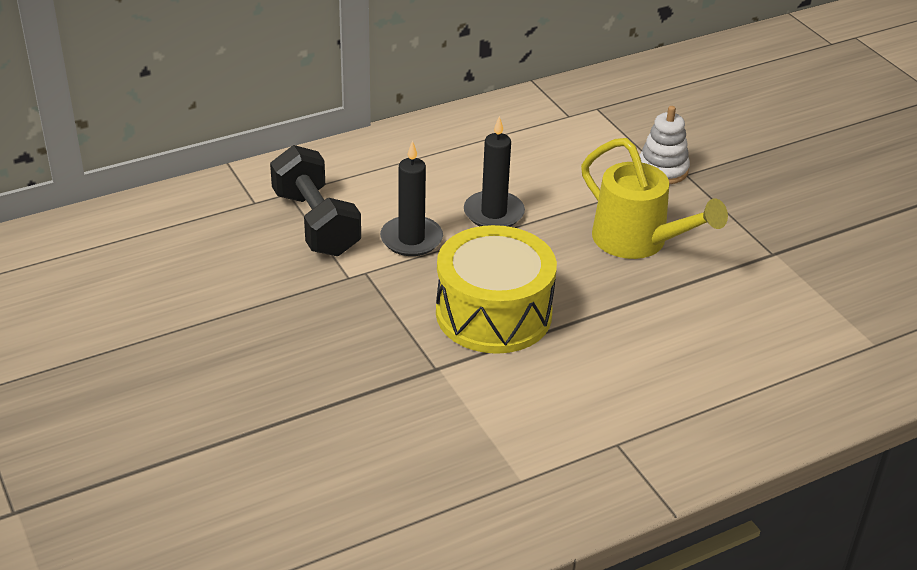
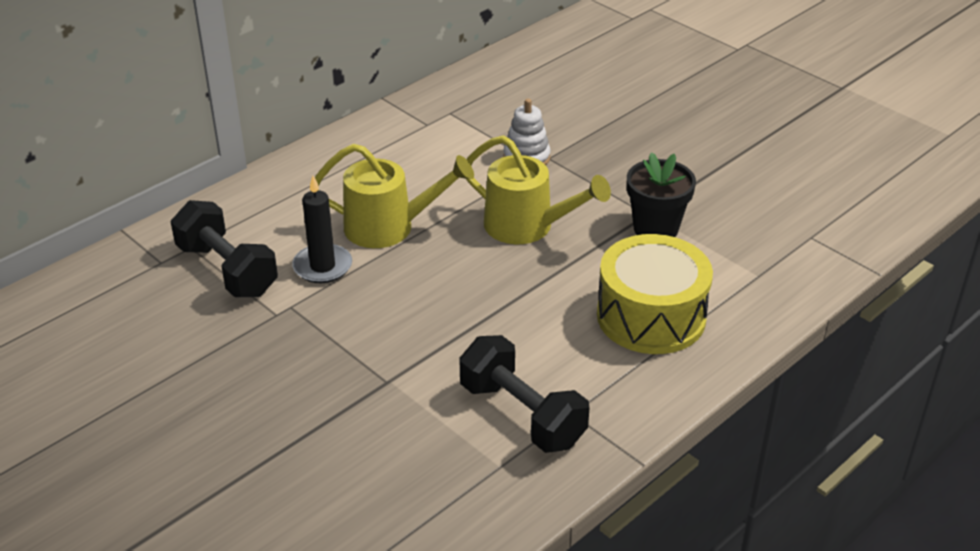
camera: 15 degrees left, 0 degrees up
(493, 213) = (390, 227): black candle -> yellow watering can
(493, 313) = (422, 319): yellow drum -> yellow drum (651, 316)
(563, 433) = (522, 415): none -> black dumbbell
(777, 271) = (655, 229): none -> black flower pot

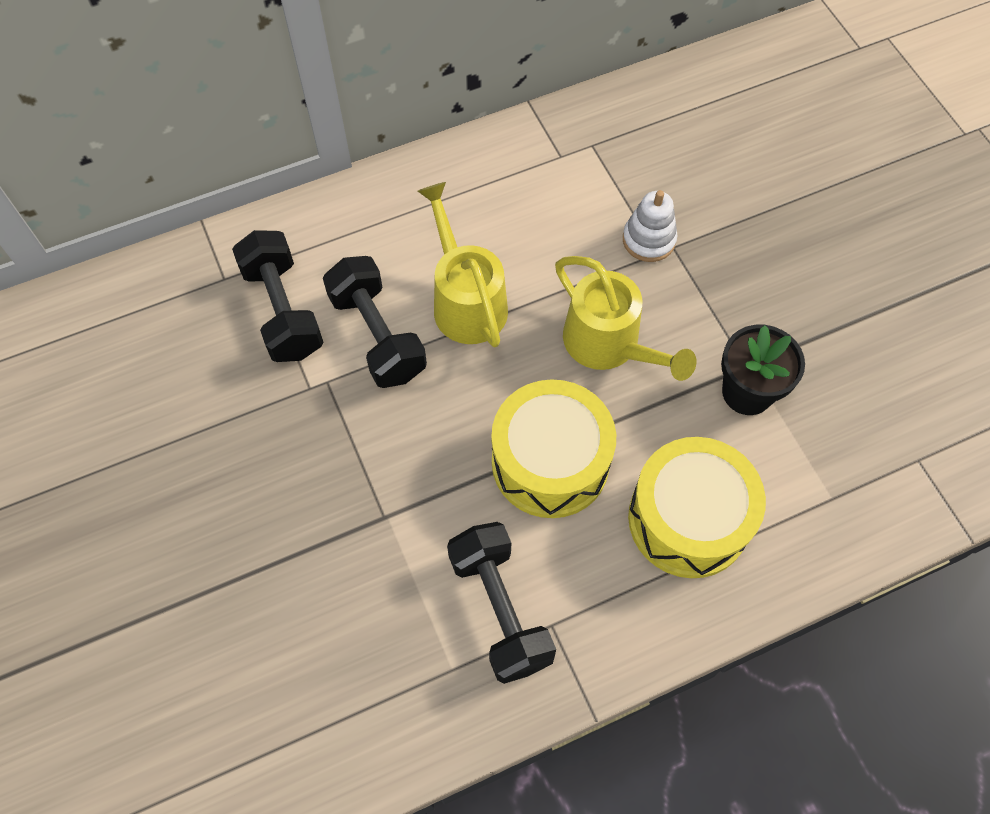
camera: 20 degrees right, 25 degrees up
(322, 266) = (377, 336): black candle -> black dumbbell
(390, 227) = (465, 300): yellow watering can -> yellow watering can turned 135 degrees counterclockwise
(516, 310) = (550, 462): none -> yellow drum

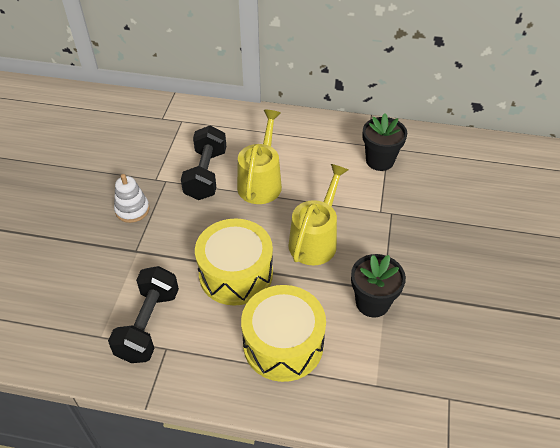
camera: 35 degrees right, 15 degrees down
(283, 311) = (174, 143): black dumbbell -> none
(597, 172) = (379, 161): none -> black flower pot
(610, 345) = (315, 239): yellow watering can -> yellow watering can turned 150 degrees counterclockwise
(648, 240) = (380, 203): white stacking toy -> white stacking toy (132, 210)

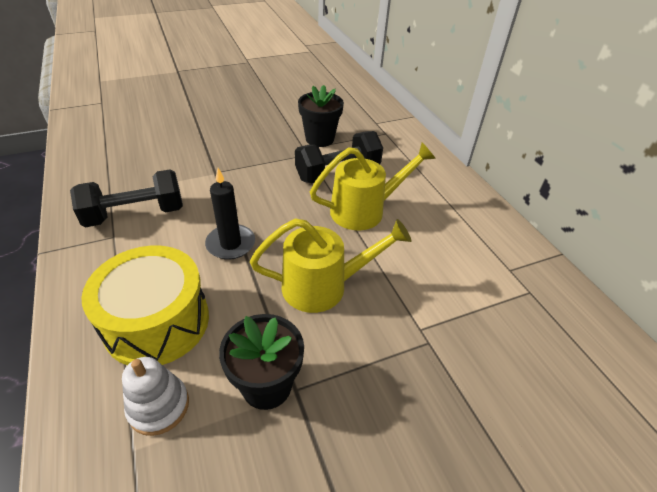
camera: 55 degrees right, 5 degrees down
(132, 210) = (259, 151): white stacking toy -> white stacking toy (159, 406)
(236, 274) = (231, 244): yellow drum -> black candle
(379, 161) = (500, 293): black flower pot -> black flower pot (319, 139)

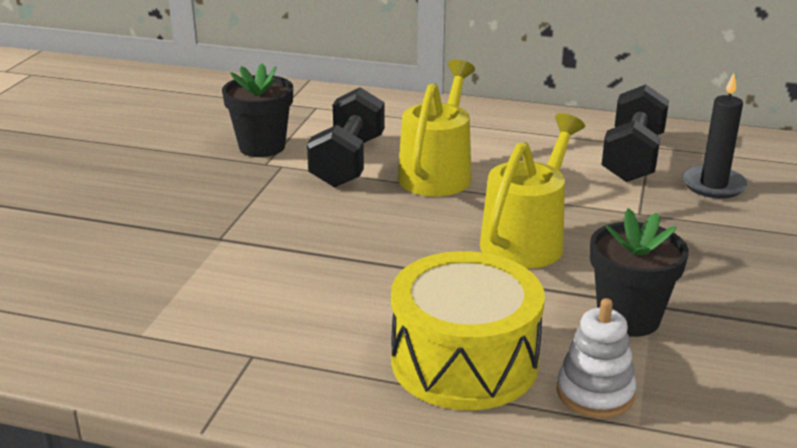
camera: 50 degrees left, 15 degrees down
(135, 214) = (227, 324): black dumbbell -> black dumbbell (633, 157)
(231, 244) = (386, 272): black candle -> black candle (713, 185)

